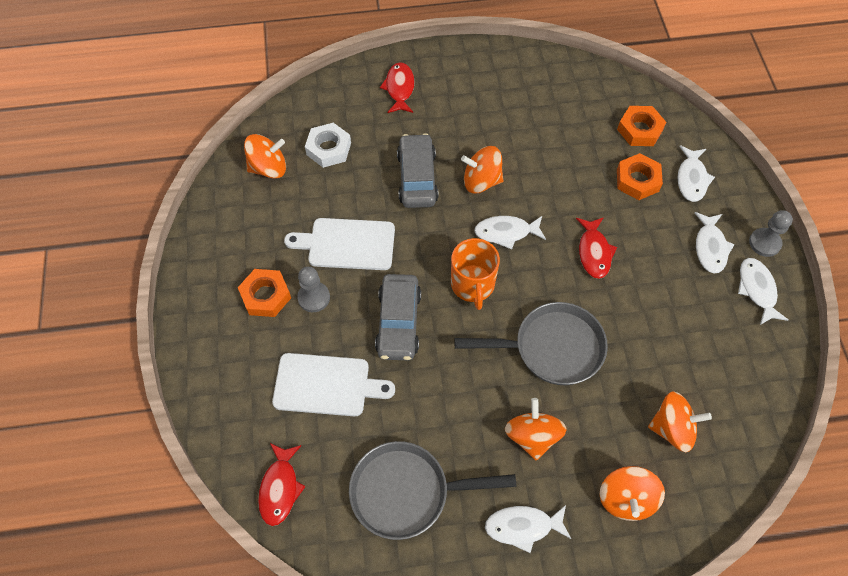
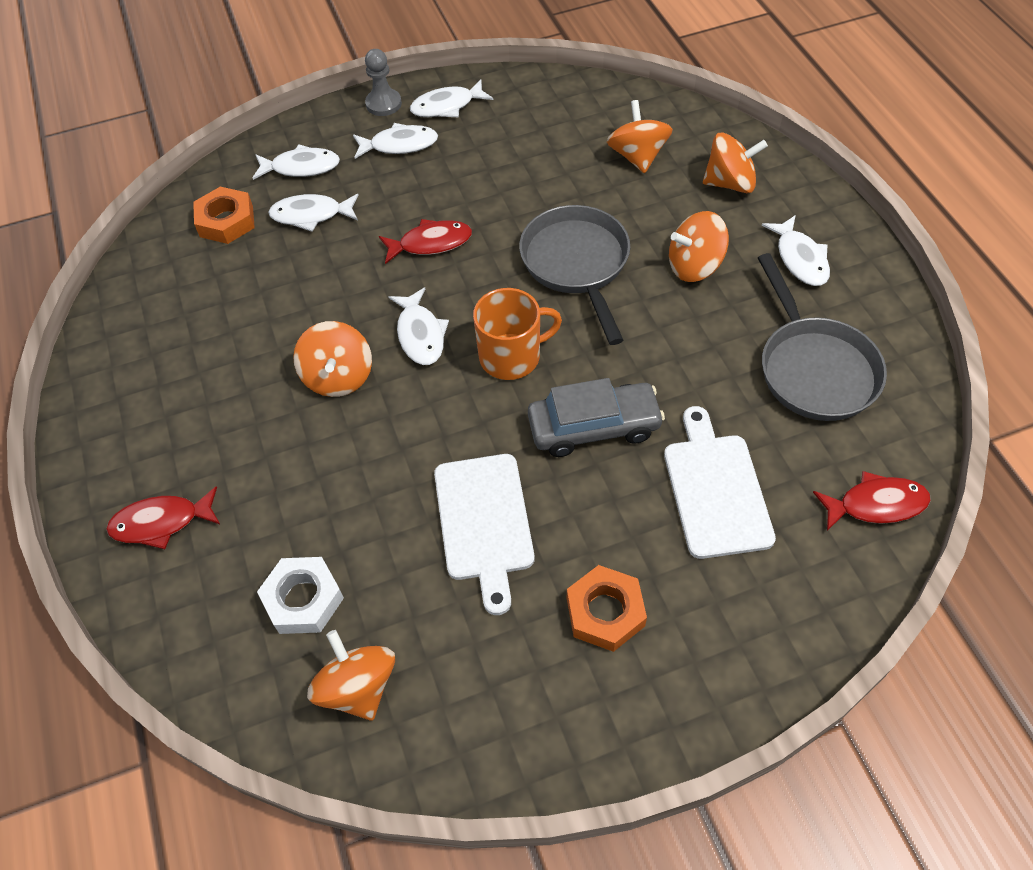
camera: 100 degrees left, 5 degrees down
(314, 298) = (588, 543): grey pawn -> none
(417, 178) = (344, 457): grey car -> none
(637, 180) = (311, 215): orange nut -> white fish

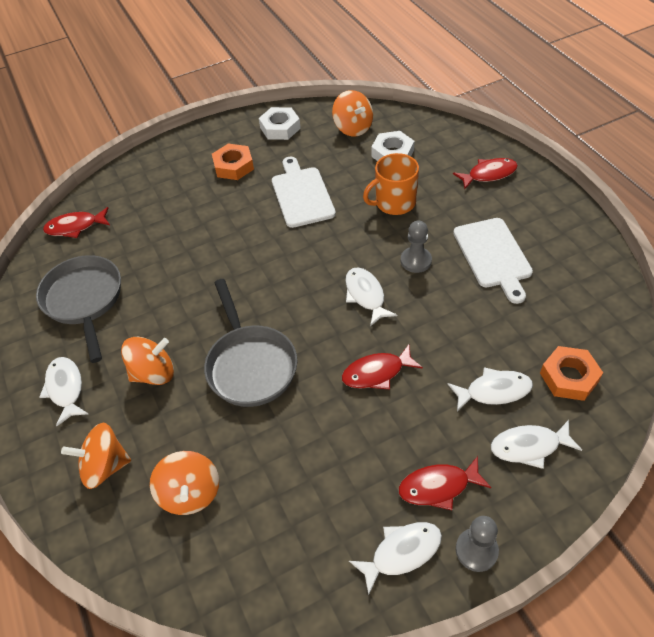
camera: 175 degrees right, 5 degrees down
(338, 377) = (416, 261): orange spinning top -> grey pawn
(400, 145) = (438, 487): white fish -> red fish
(508, 714) = (280, 128): none -> white nut
(512, 356) = (296, 287): orange mug -> orange mug (394, 203)
(594, 427) = (238, 249): grey car -> none
(715, 489) = (166, 224): white cutting board -> white cutting board (493, 256)

